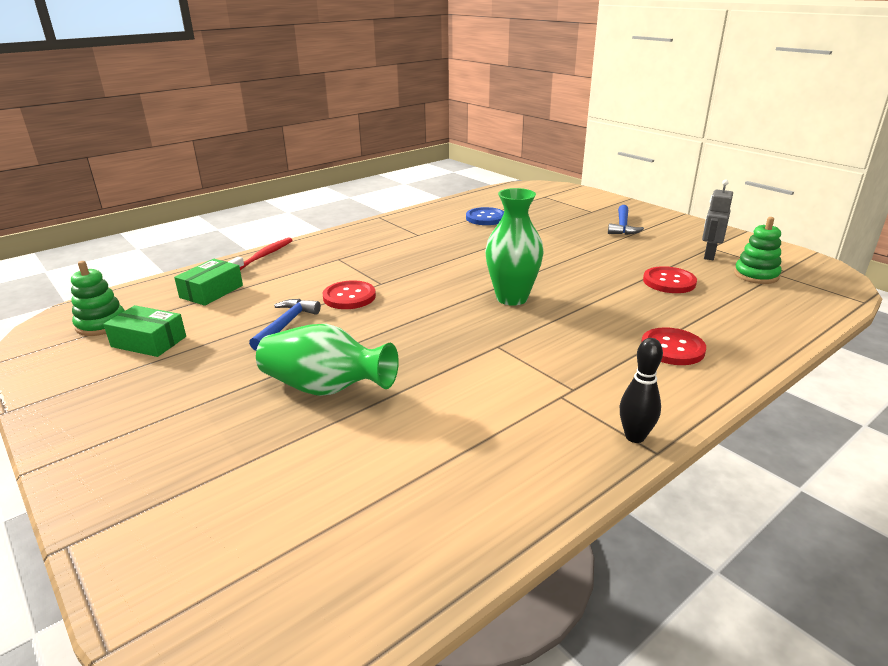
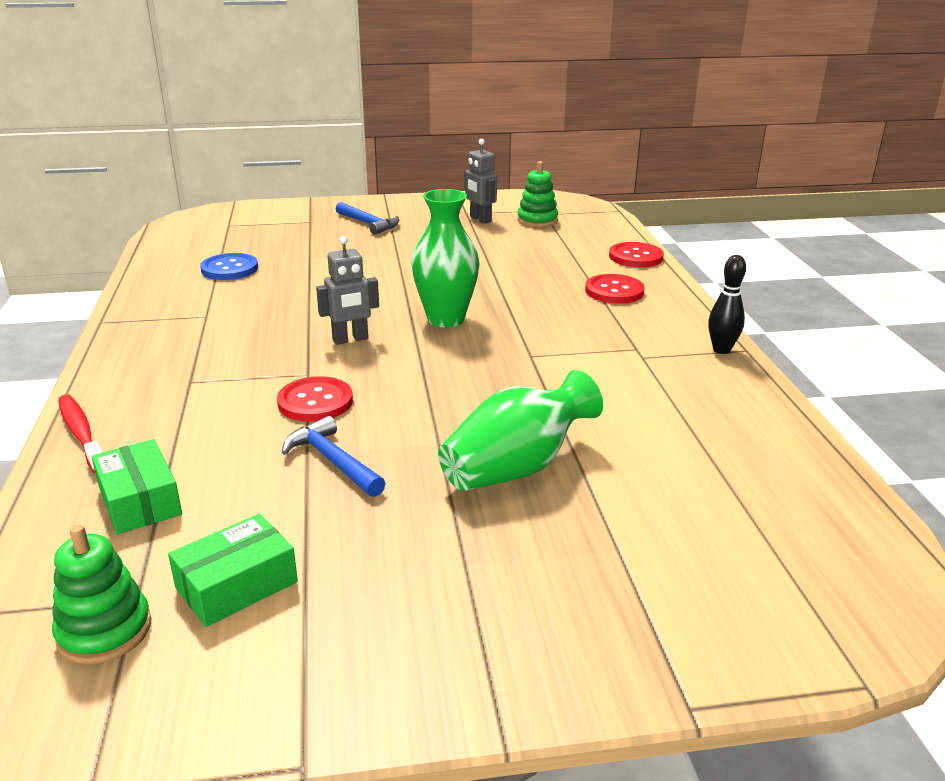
camera: 60 degrees left, 0 degrees up
(440, 279) = (350, 339): none -> grey robot
(669, 282) = (505, 250): red button -> red button (635, 257)

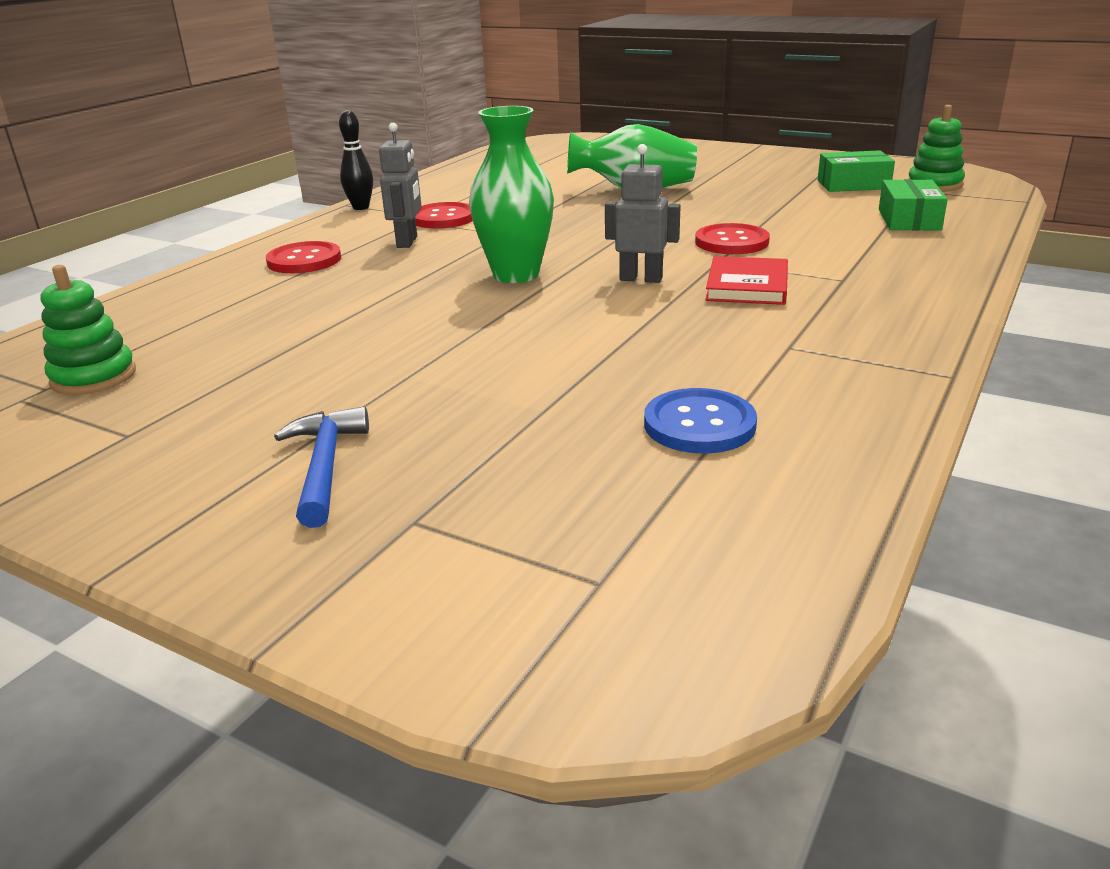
camera: 140 degrees left, 0 degrees up
(81, 433) = (962, 262): red toothbrush -> none
(264, 354) = (747, 286): none -> red book
(333, 461) = (752, 212): blue hammer -> none
(480, 219) = (151, 409): grey robot -> grey robot (407, 242)
(635, 257) = (175, 287): red button -> red button (443, 218)

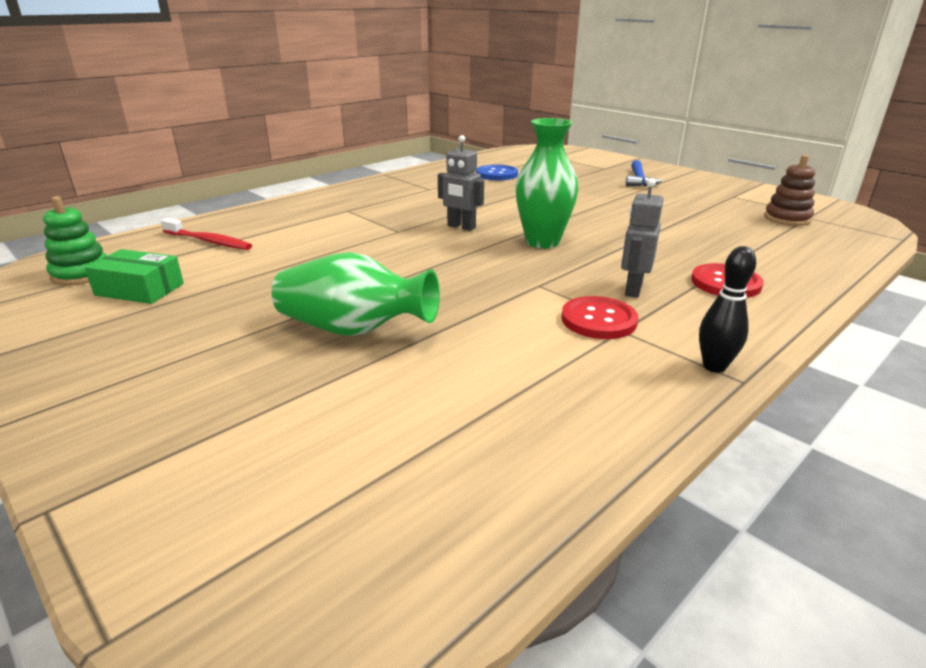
camera: 165 degrees left, 0 degrees up
(94, 377) = (787, 218): green stacking toy -> brown stacking toy
(731, 242) = (365, 243): red button -> none
(747, 286) = (405, 214): red book -> none
(909, 220) = (209, 241): green box -> red toothbrush

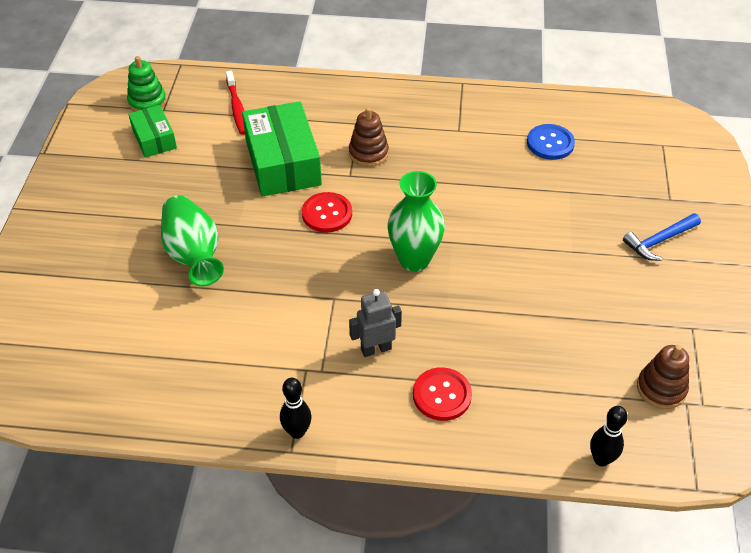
camera: 50 degrees right, 20 degrees up
(323, 247) = (283, 162): none -> green box
(388, 218) = (368, 153): none -> brown stacking toy
(461, 227) = (395, 201): grey robot -> none
(598, 320) = (309, 352): red button -> red button (327, 214)
(852, 255) = (601, 459): none -> black bowling pin

